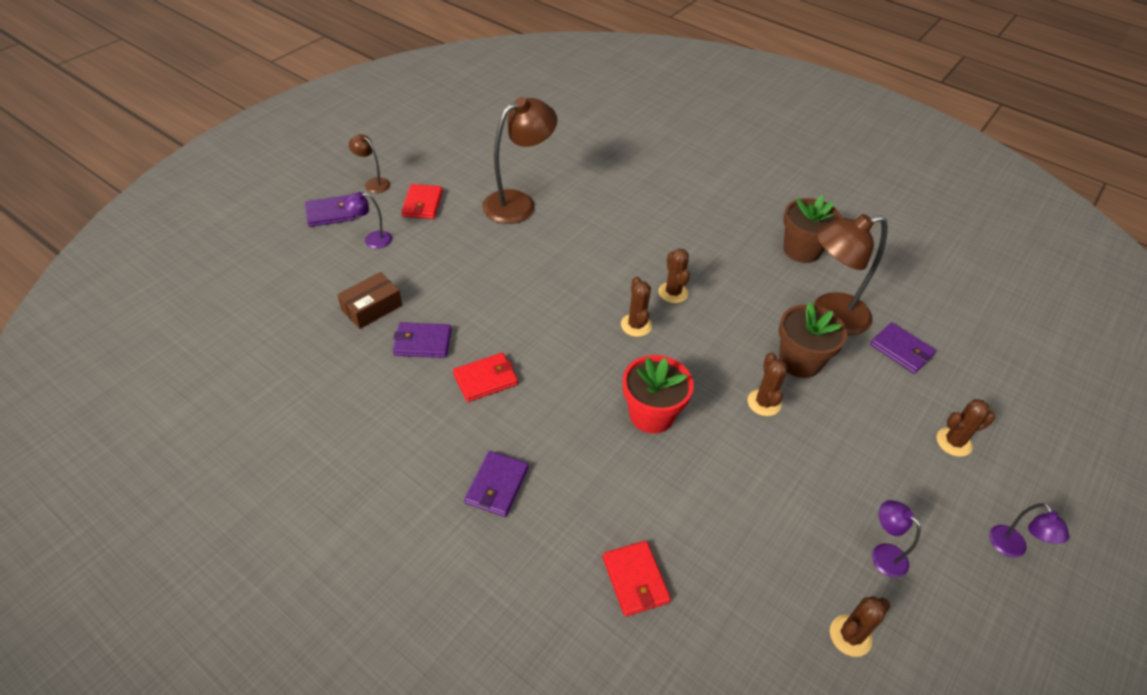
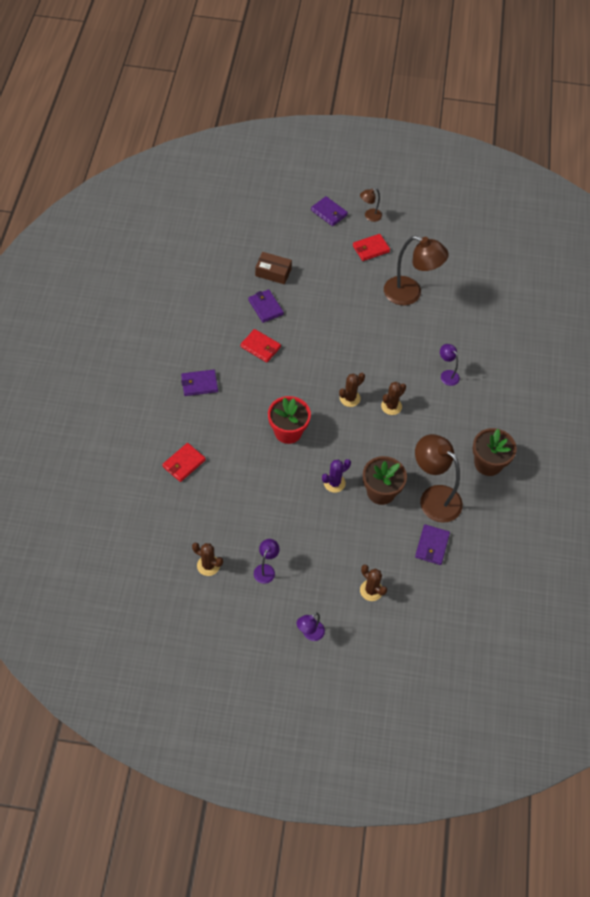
camera: 60 degrees right, 10 degrees up
(372, 240) = (322, 243): purple lamp -> purple lamp (447, 375)
(373, 183) = (369, 216): brown lamp -> brown lamp turned 120 degrees counterclockwise
(764, 403) = (334, 483): brown cactus -> purple cactus

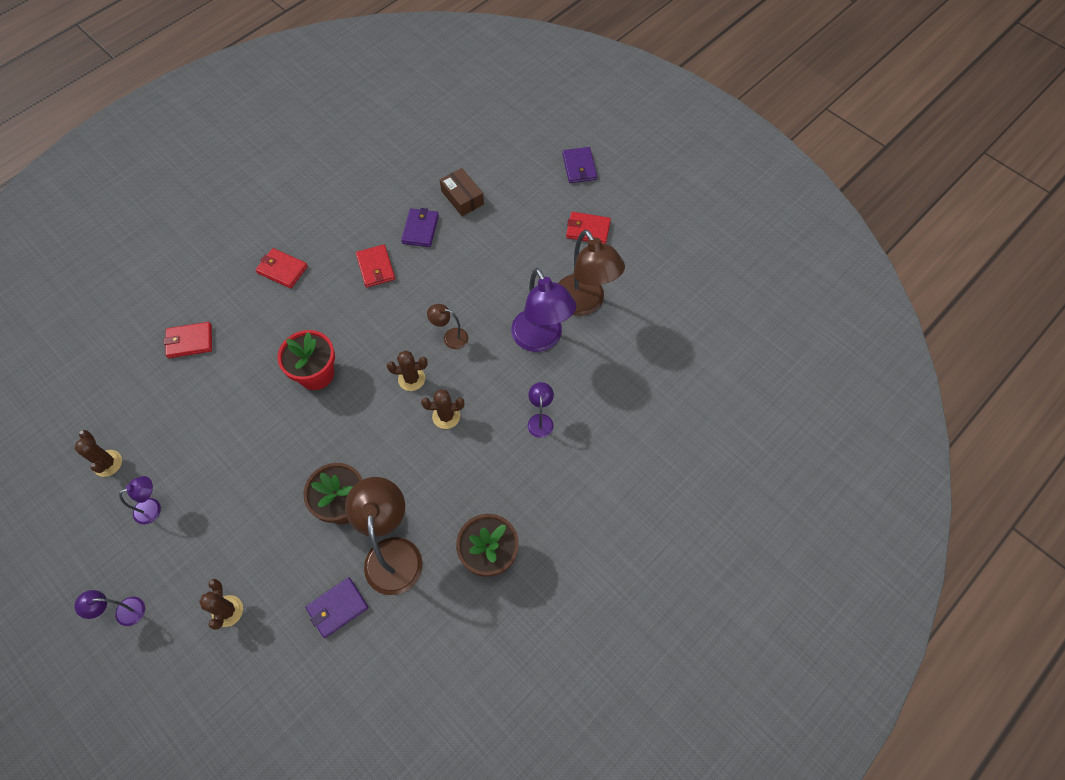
camera: 40 degrees right, 5 degrees up
(199, 384) = (282, 269): purple wallet -> red wallet
(334, 483) = (307, 461): purple cactus -> none
(369, 216) = (619, 194): brown lamp -> brown lamp (450, 337)
(404, 329) = (541, 339): none -> purple lamp

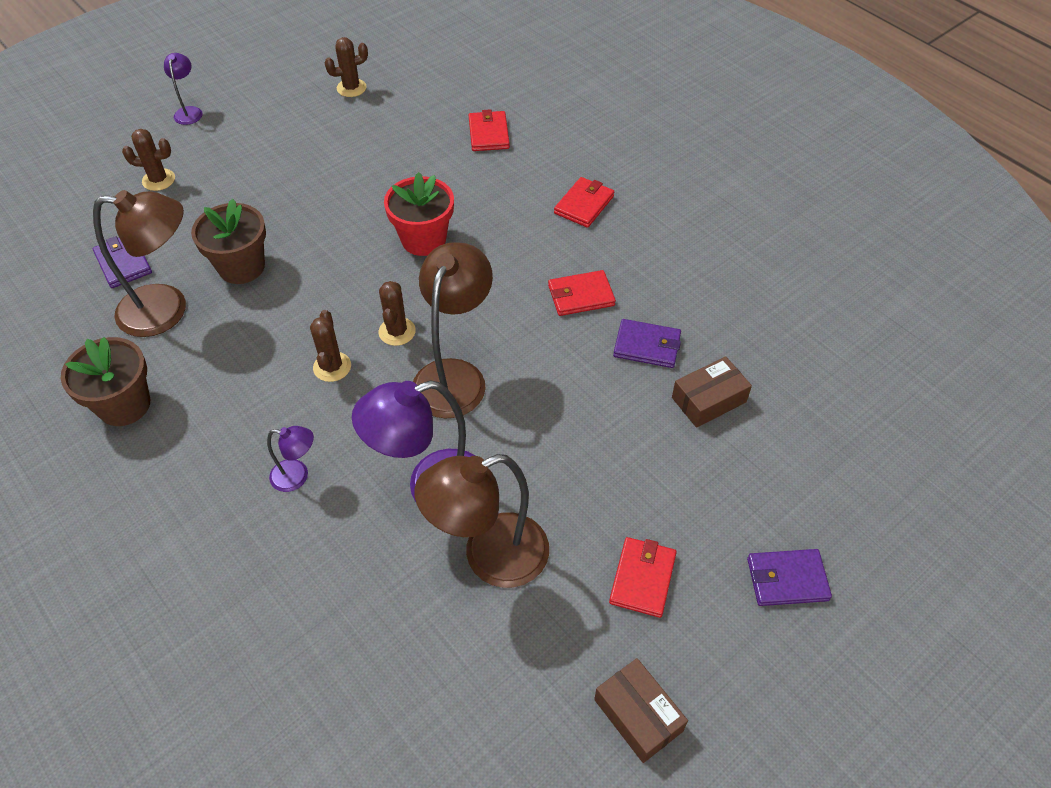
camera: 95 degrees right, 10 degrees down
(153, 508) = (291, 122): purple lamp -> none
(450, 337) = (454, 375): brown lamp -> brown lamp, size x2.06
(664, 230) = (638, 715): none -> brown box

